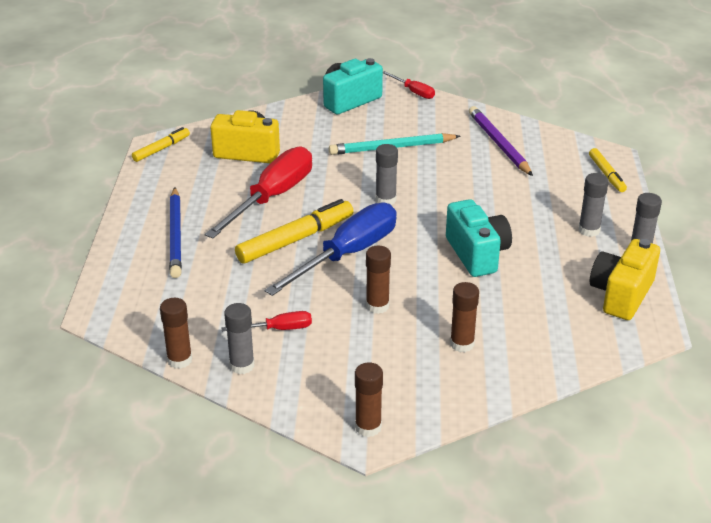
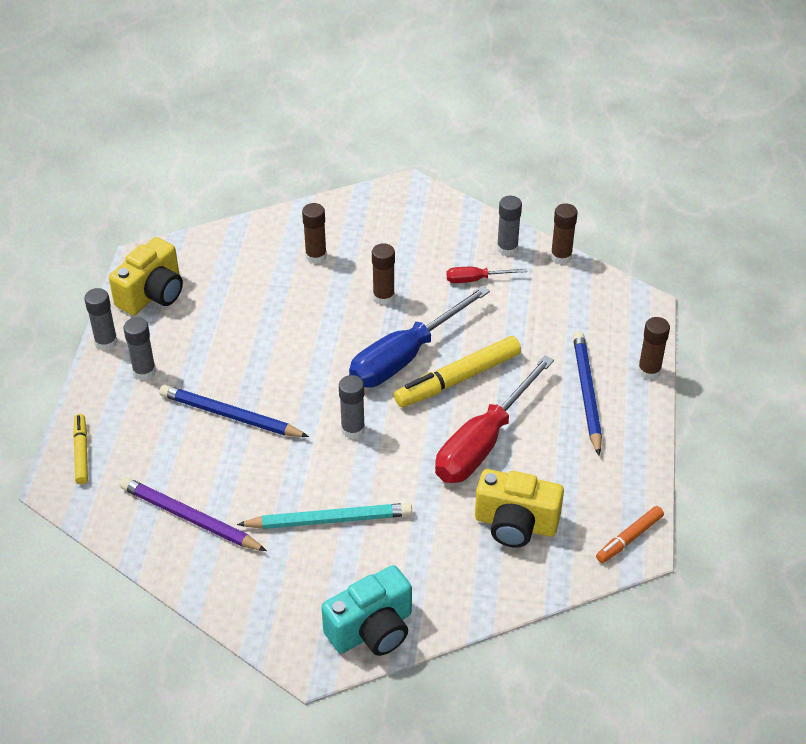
camera: 175 degrees left, 10 degrees up
(161, 149) = (629, 538): yellow marker -> orange marker
(368, 427) = (407, 195): brown glue stick -> brown glue stick (649, 371)
(413, 92) = (274, 644): red screwdriver -> none
(477, 254) = (272, 349): turquoise camera -> none
(495, 203) = (230, 416): none -> blue pencil
(498, 144) = (189, 518): purple pencil -> purple pencil turned 135 degrees clockwise

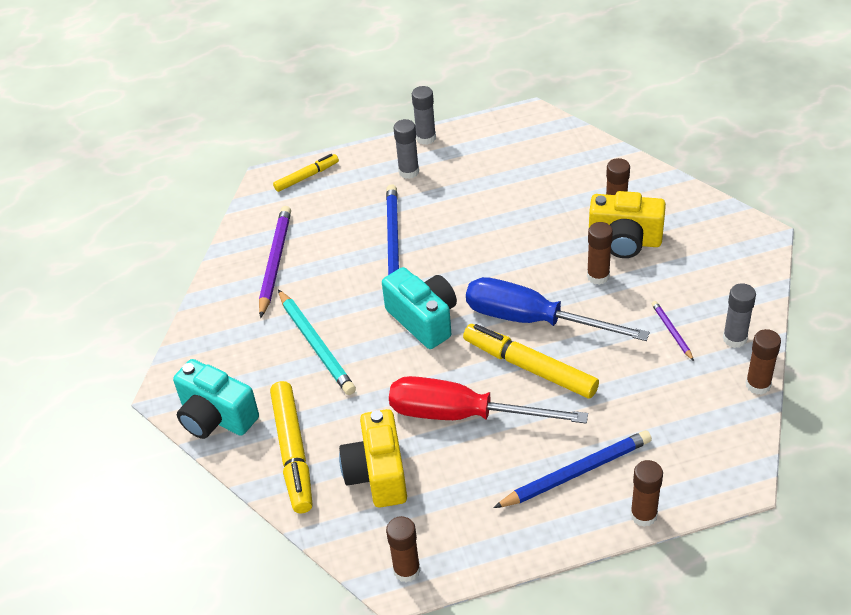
camera: 70 degrees right, 0 degrees up
(152, 294) = (495, 138): yellow camera -> yellow camera (624, 241)
(353, 429) = (423, 320): grey glue stick -> turquoise camera
(454, 579) = (293, 452): none -> yellow marker
(476, 279) = (671, 331): red screwdriver -> purple pencil
(629, 538) = (406, 570): orange marker -> brown glue stick

